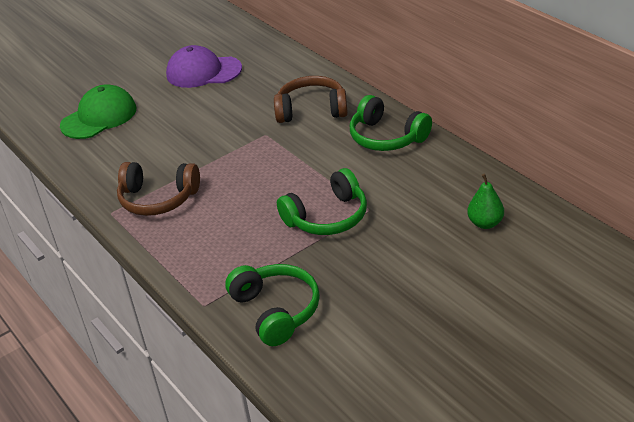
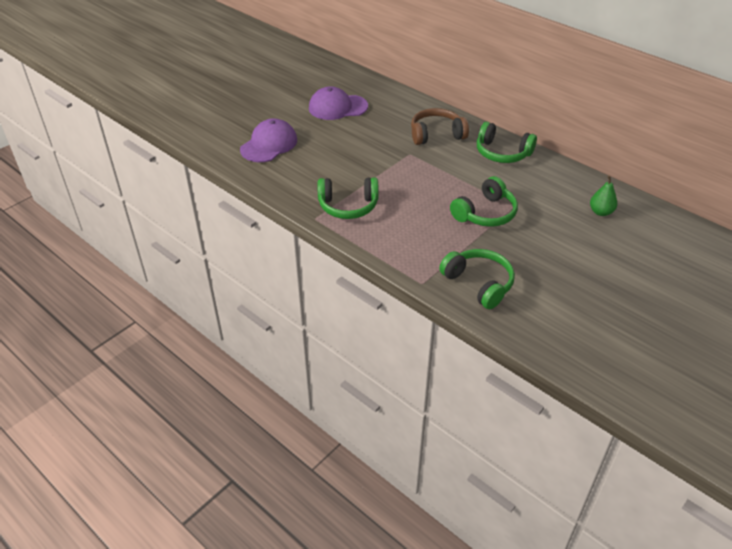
camera: 15 degrees left, 5 degrees up
(99, 117) = (269, 145): green cap -> purple cap
(158, 199) = (348, 206): brown headphones -> green headphones

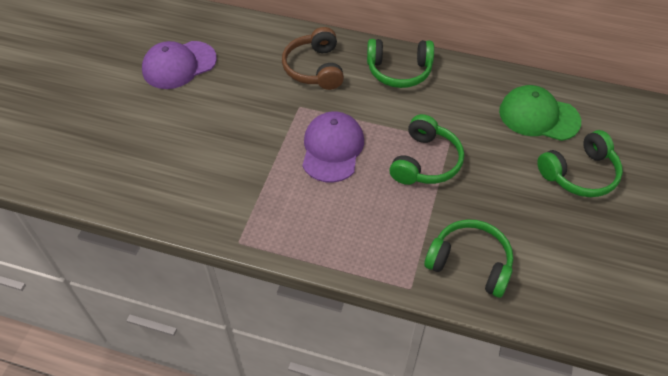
camera: 25 degrees left, 10 degrees up
(269, 145) = (122, 150): purple cap -> purple cap (332, 149)
(348, 206) = (268, 208): green headphones -> green headphones (579, 174)
(436, 134) = (315, 68): brown headphones -> brown headphones turned 60 degrees counterclockwise
(601, 212) = (538, 116): green pear -> green cap

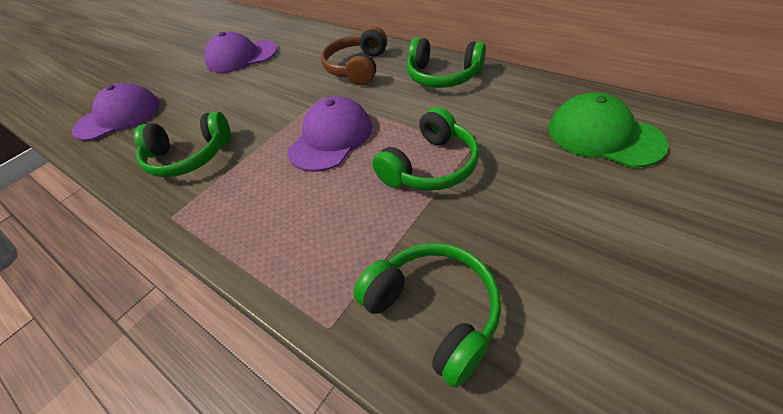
camera: 25 degrees right, 5 degrees down
(94, 156) = (119, 117): none -> purple cap
(579, 174) = (653, 215): green headphones -> green headphones (189, 156)

